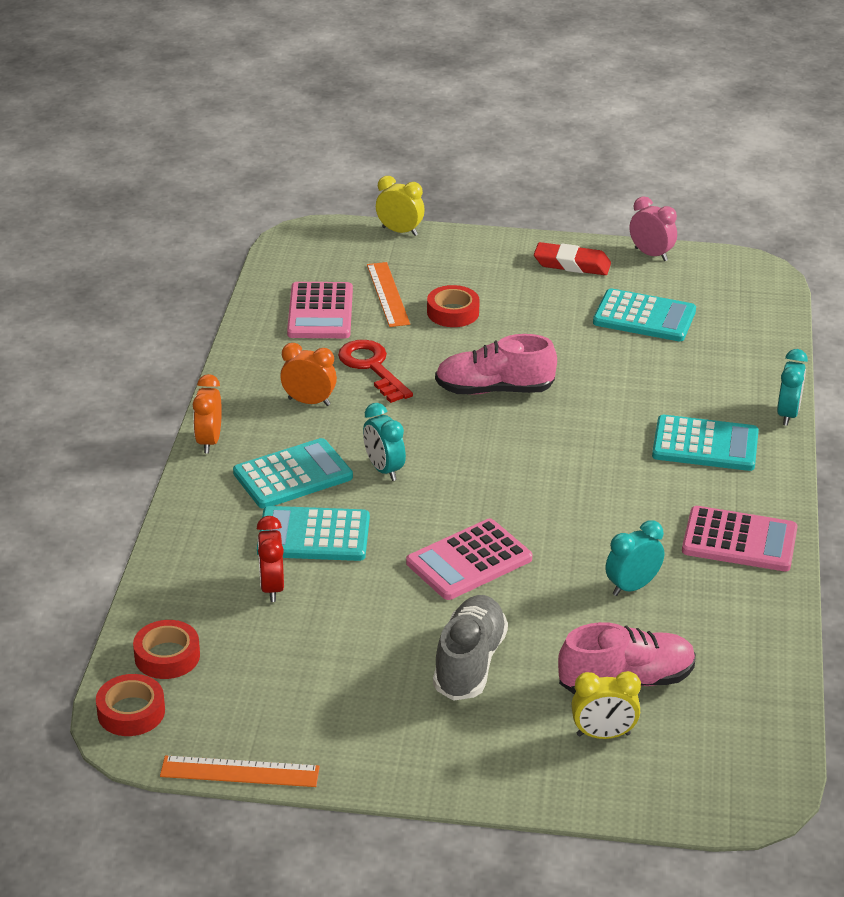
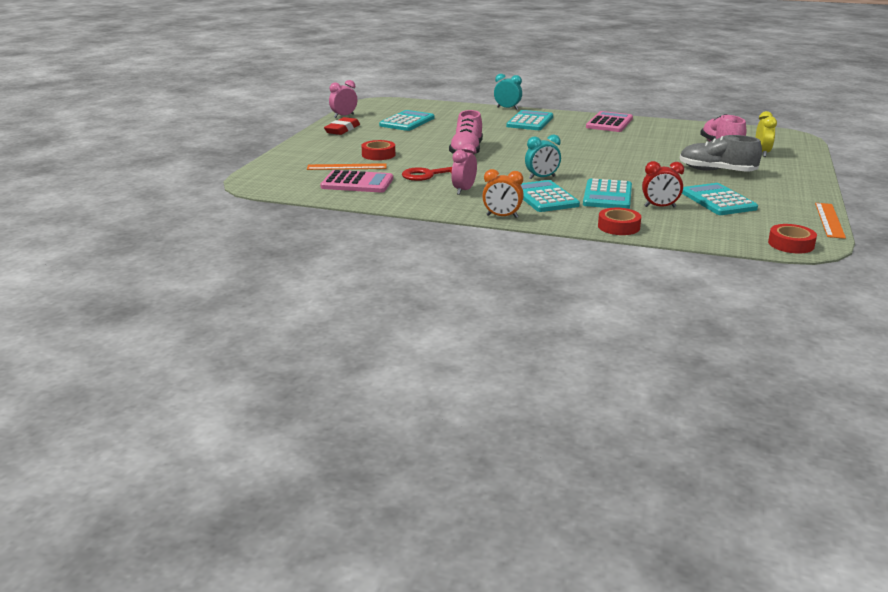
camera: 80 degrees left, 10 degrees down
(167, 656) = (733, 234): red tape -> red tape (618, 227)
(309, 402) = (464, 190): orange clock -> pink clock
(312, 652) = (718, 200): none -> turquoise calculator
(400, 231) = (270, 160): yellow clock -> none
(469, 561) = (629, 166): pink calculator -> none
(632, 587) = (648, 141): turquoise clock -> none

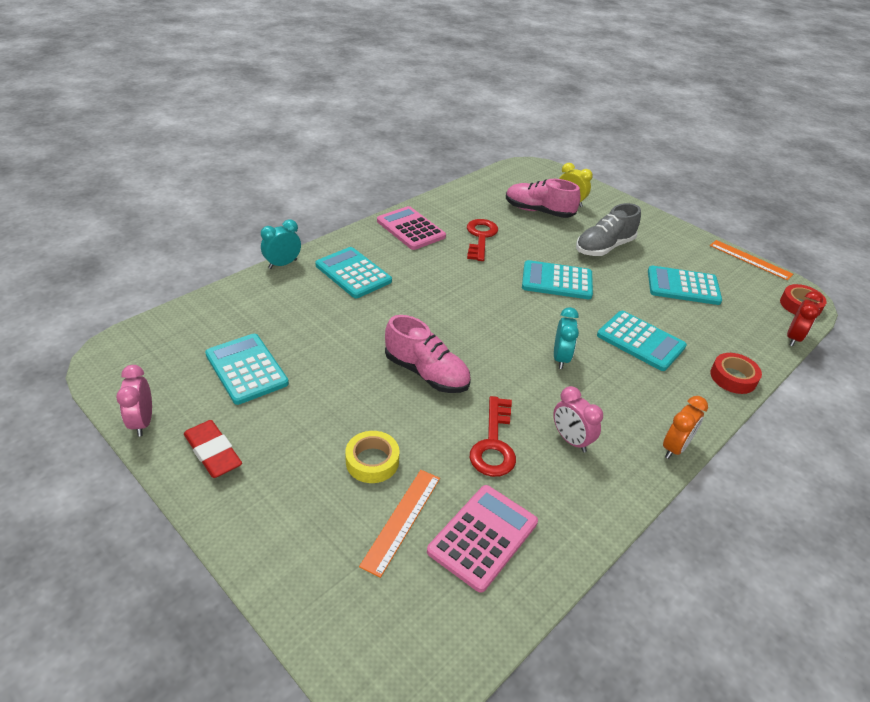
camera: 65 degrees left, 15 degrees up
(378, 155) = (372, 461): red tape -> yellow tape
(544, 197) = (626, 387): turquoise calculator -> turquoise calculator (557, 281)
(642, 139) = (480, 237): none -> red key
(660, 207) = (686, 326): red clock -> red clock (793, 338)

